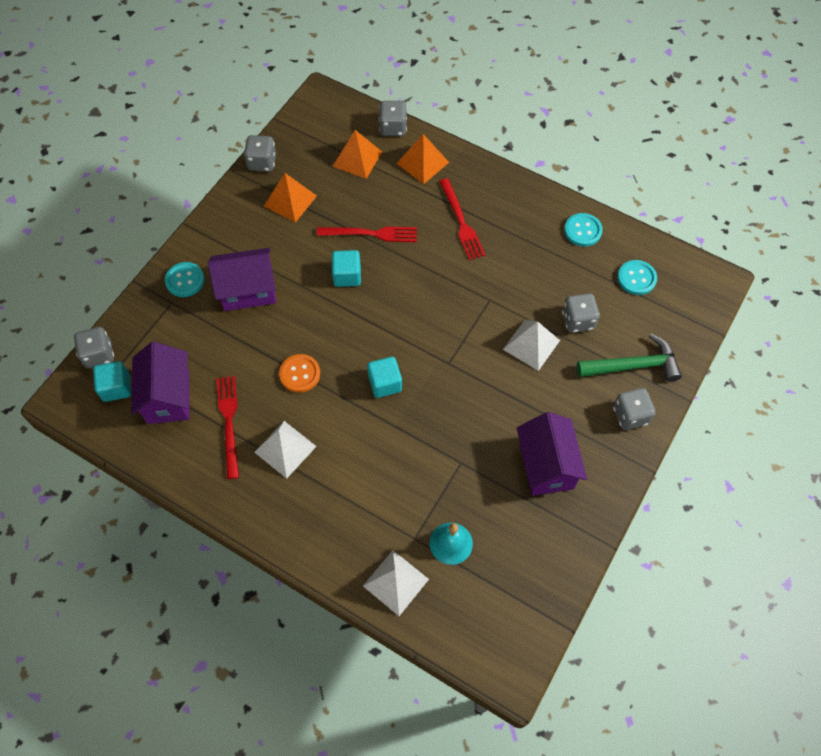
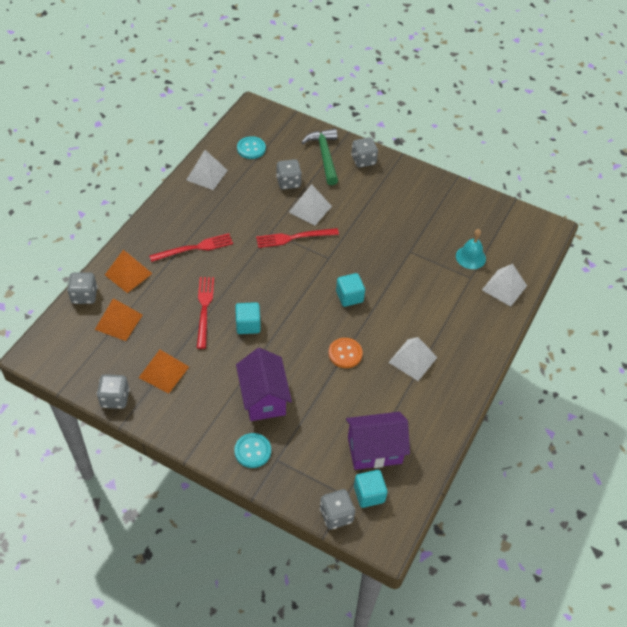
camera: 95 degrees left, 10 degrees down
(229, 422) = (394, 401): red fork -> red fork (294, 237)
(546, 466) = (406, 205): purple house -> none
(583, 231) = (207, 175): turquoise button -> white pyramid

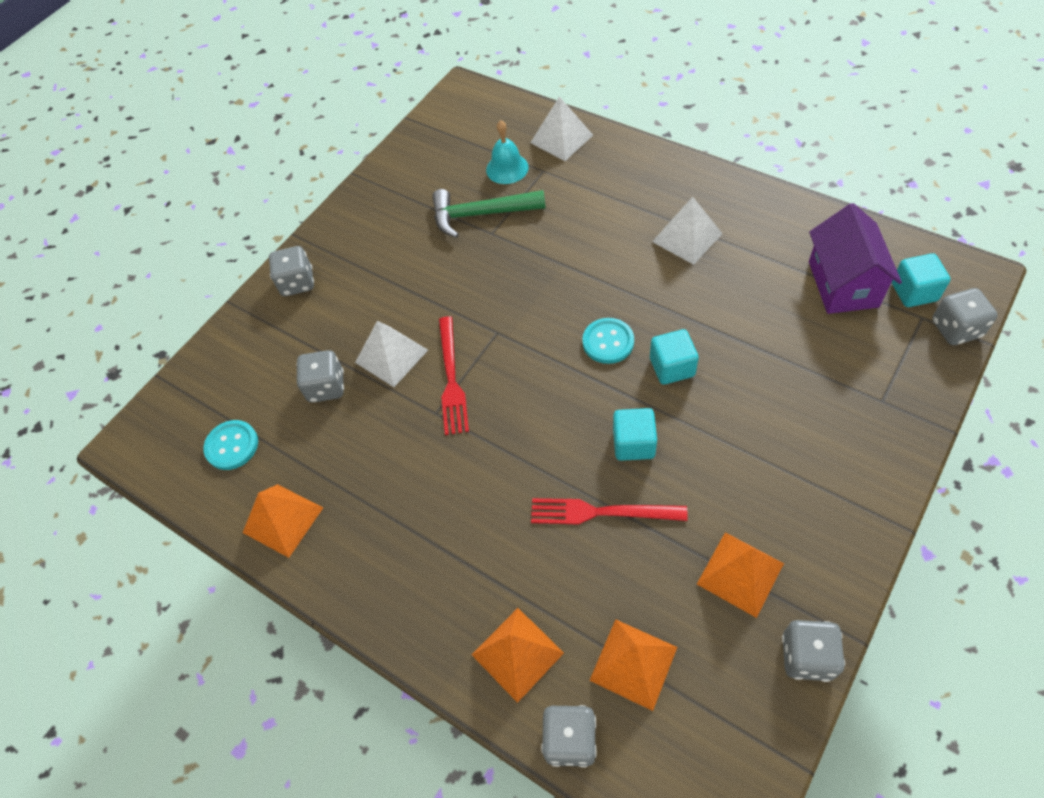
camera: 75 degrees left, 5 degrees up
(194, 248) = (462, 534): red fork -> none
(207, 175) = (283, 520): white pyramid -> orange pyramid
(252, 451) = (873, 433): turquoise button -> turquoise button (608, 342)
(263, 398) = (774, 419): purple house -> none
(324, 156) = (276, 335): green hammer -> green hammer (481, 214)
(345, 354) = (682, 314): orange button -> none
(349, 296) = (575, 307): turquoise cube -> turquoise cube (672, 367)

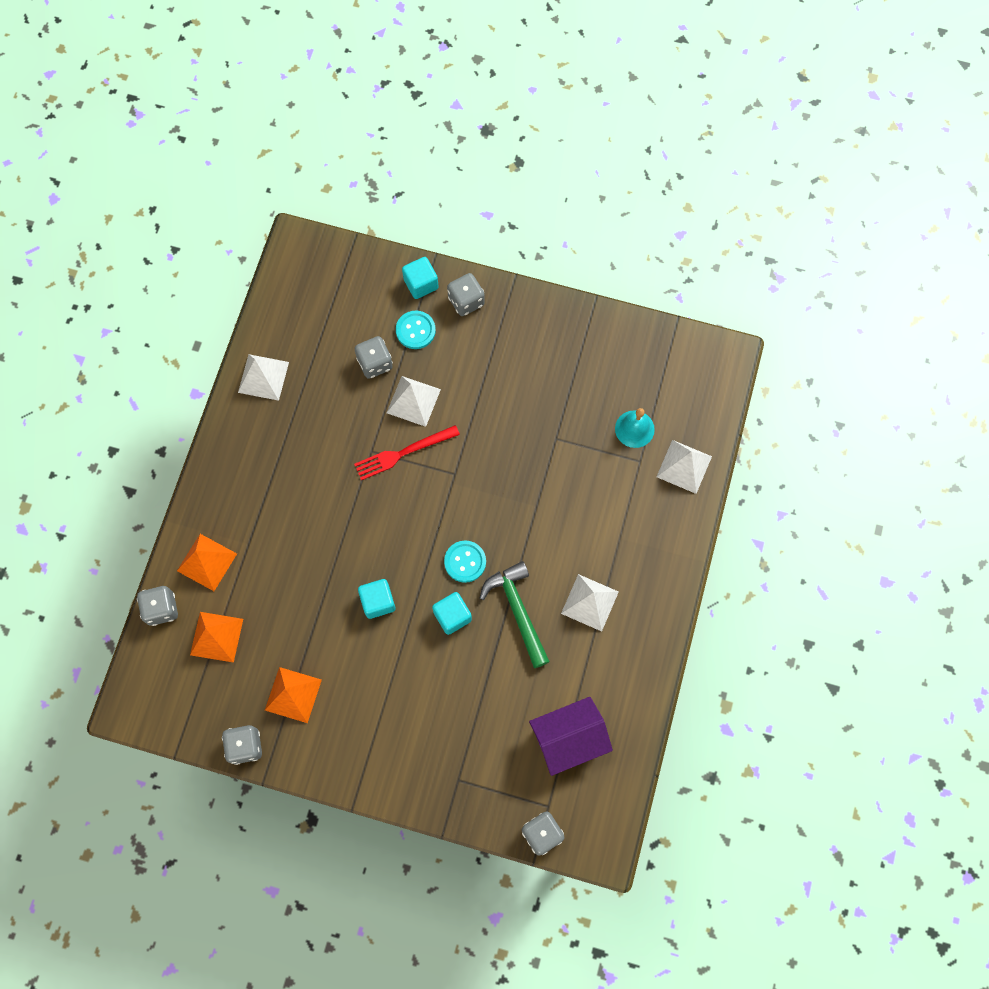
camera: 65 degrees right, 15 degrees up
(232, 446) = (311, 317): turquoise button -> turquoise button (415, 330)
(283, 520) = (263, 377): orange pyramid -> white pyramid
(481, 214) = (574, 423): green hammer -> green hammer (518, 611)
(601, 512) = (317, 591): red fork -> none
(914, 292) = (573, 798): turquoise cube -> turquoise cube (421, 284)

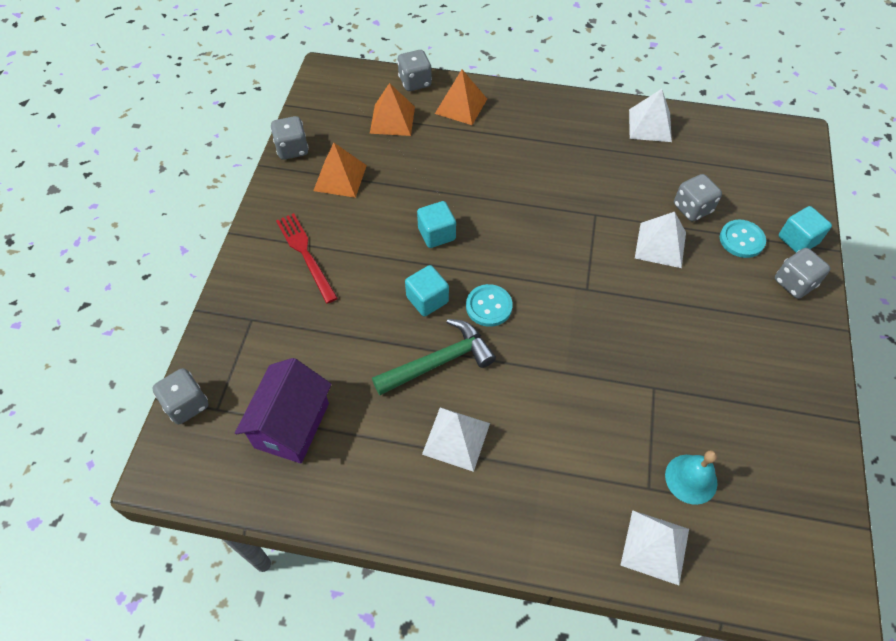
camera: 85 degrees right, 15 degrees down
(403, 453) = (600, 241): red fork -> red fork (306, 254)
(568, 739) = (292, 425): purple house -> purple house turned 45 degrees clockwise

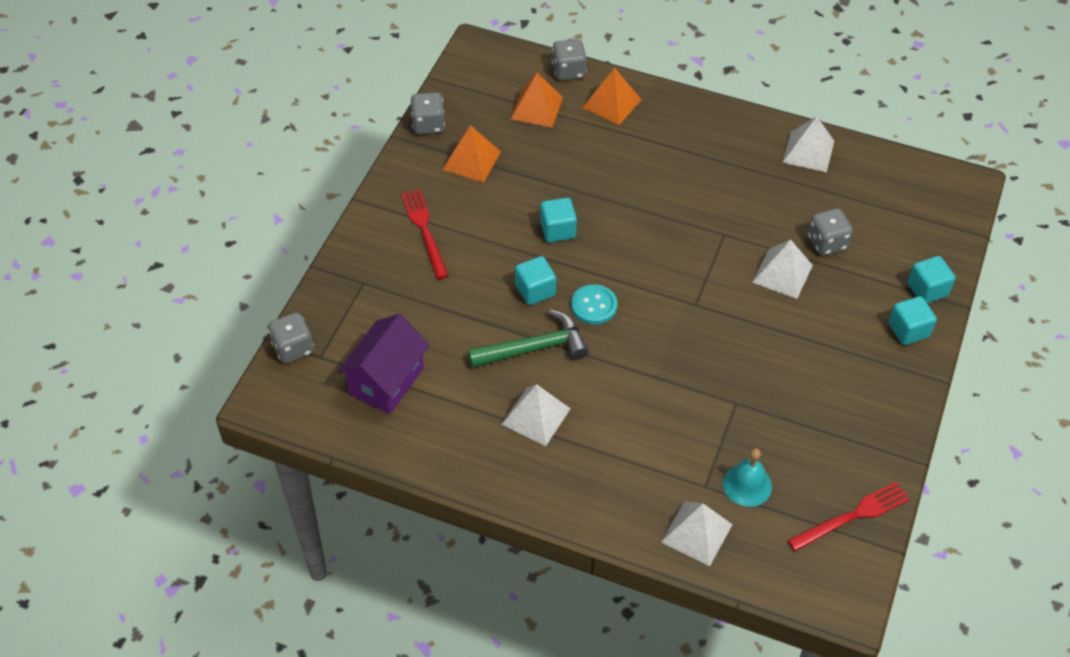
camera: 10 degrees right, 5 degrees down
(741, 240) = (868, 281): turquoise button -> none
(794, 283) = (908, 330): grey dice -> turquoise cube
(806, 496) = (852, 516): none -> red fork

